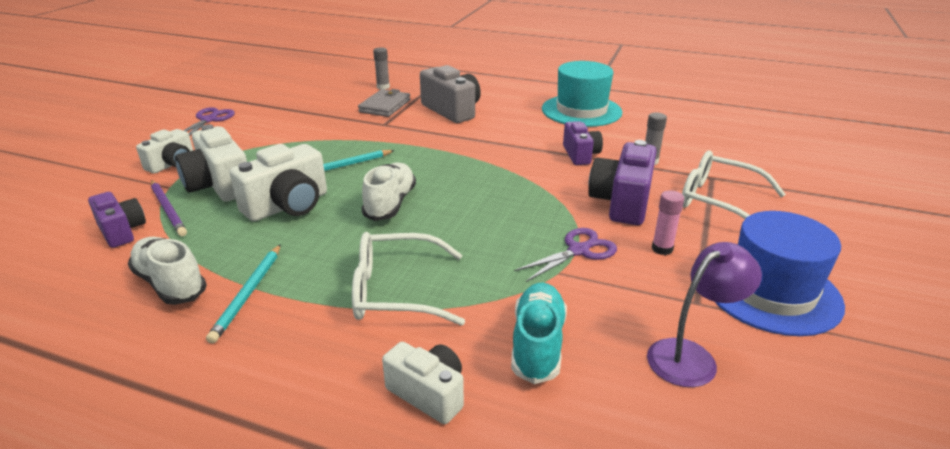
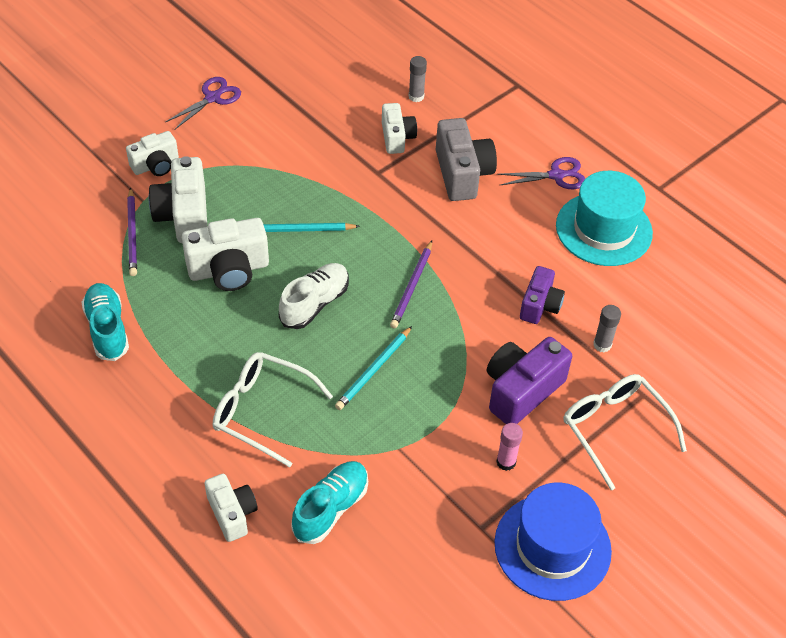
camera: 25 degrees right, 20 degrees up
(121, 231) = (90, 249): purple camera -> none
(170, 283) = (107, 329): white shoe -> turquoise shoe
(248, 294) = (157, 365): turquoise pencil -> turquoise pencil (374, 370)
(385, 106) = (397, 137): grey wallet -> white camera
(469, 172) = (412, 287): none -> purple pencil
(579, 250) = (434, 432): purple scissors -> purple scissors (556, 175)
(691, 356) = (431, 571): purple lamp -> none

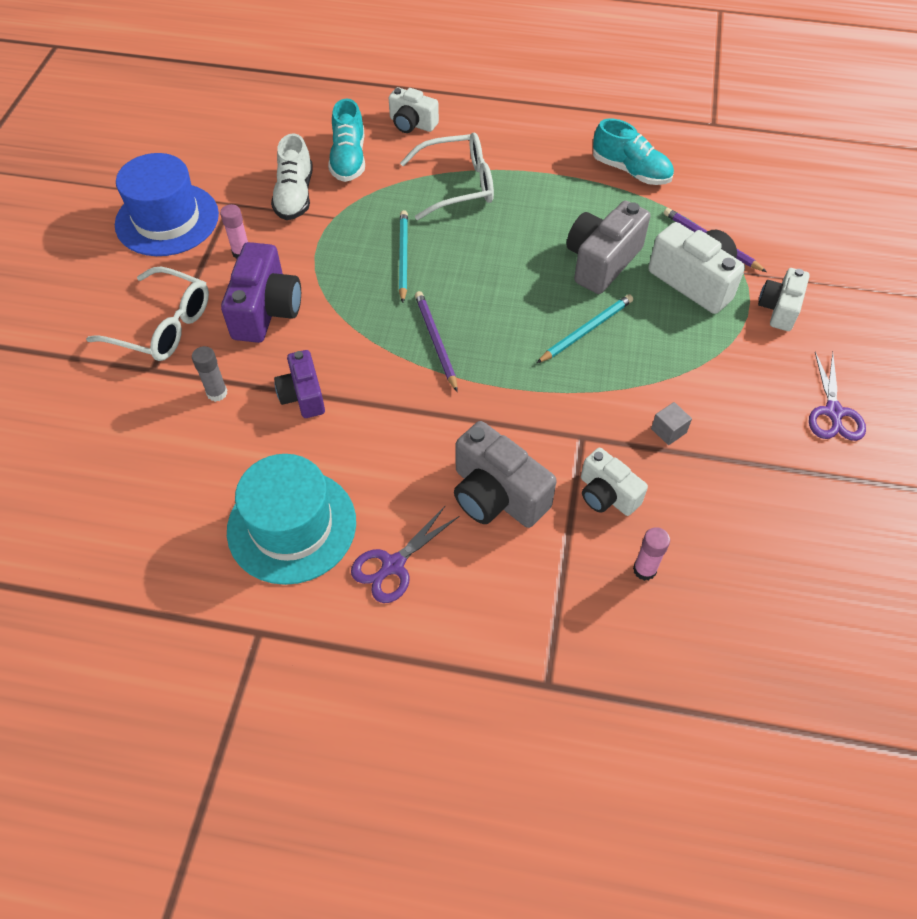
camera: 145 degrees right, 5 degrees up
(229, 270) = (601, 262): white camera -> grey camera
(314, 303) = (503, 277): white shoe -> white shoe (295, 195)
(321, 145) = (668, 430): none -> grey cube
(416, 96) = (644, 570): grey glue stick -> pink glue stick

